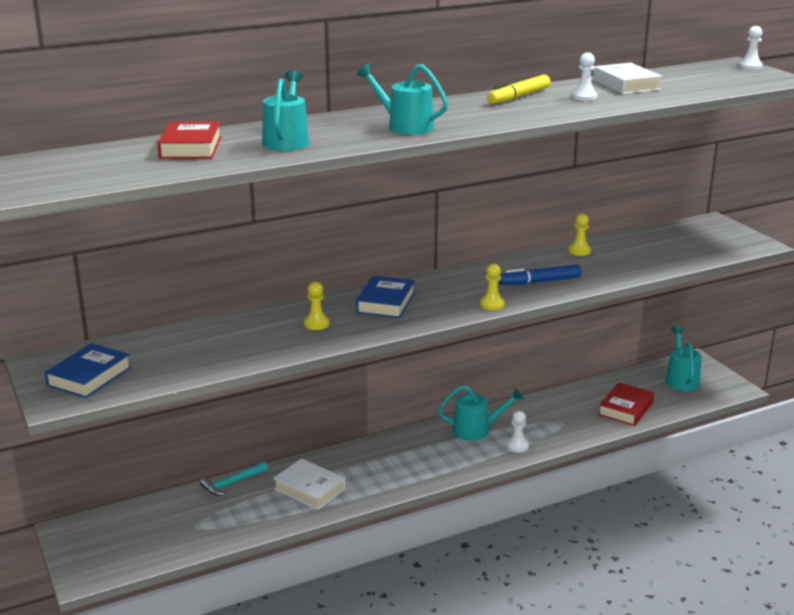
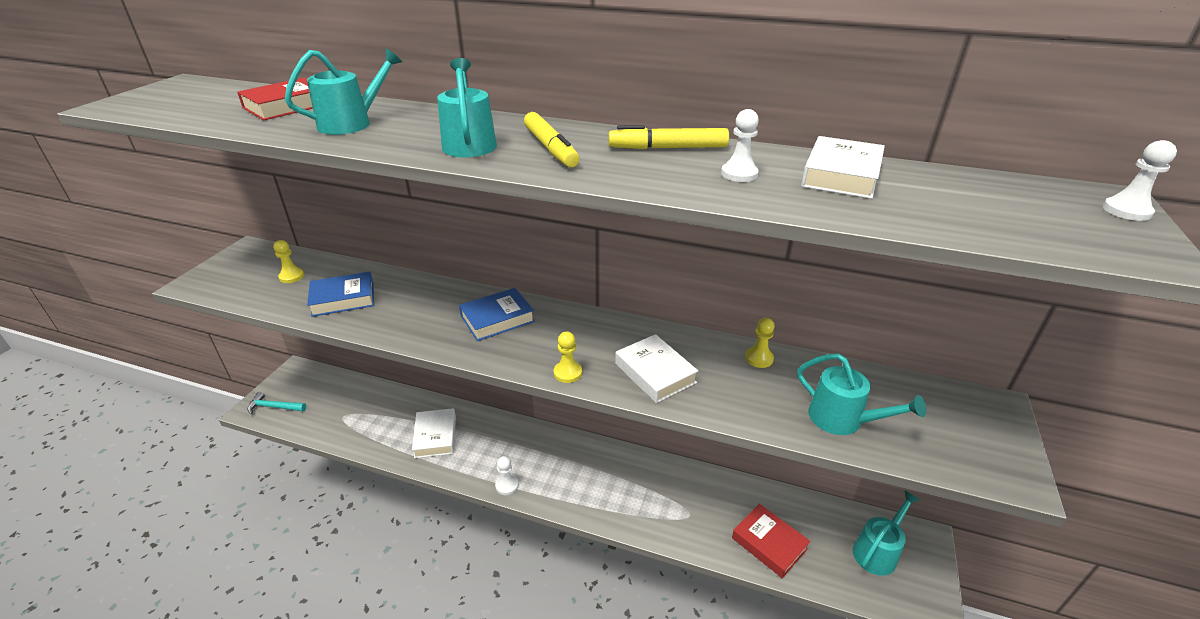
camera: 45 degrees right, 10 degrees up
(89, 377) = (240, 275): blue book -> blue book (343, 299)
(232, 483) = (406, 397): turquoise hammer -> turquoise hammer (274, 407)
(316, 324) = (419, 310): yellow pawn -> yellow pawn (291, 276)
(459, 114) = (550, 148): none -> yellow marker
(477, 430) = (610, 469): turquoise watering can -> turquoise watering can (843, 420)
(517, 446) = (618, 509): white pawn -> white pawn (507, 485)
(540, 282) = (655, 373): blue marker -> white book
(625, 409) = (769, 543): red book -> red book turned 60 degrees clockwise

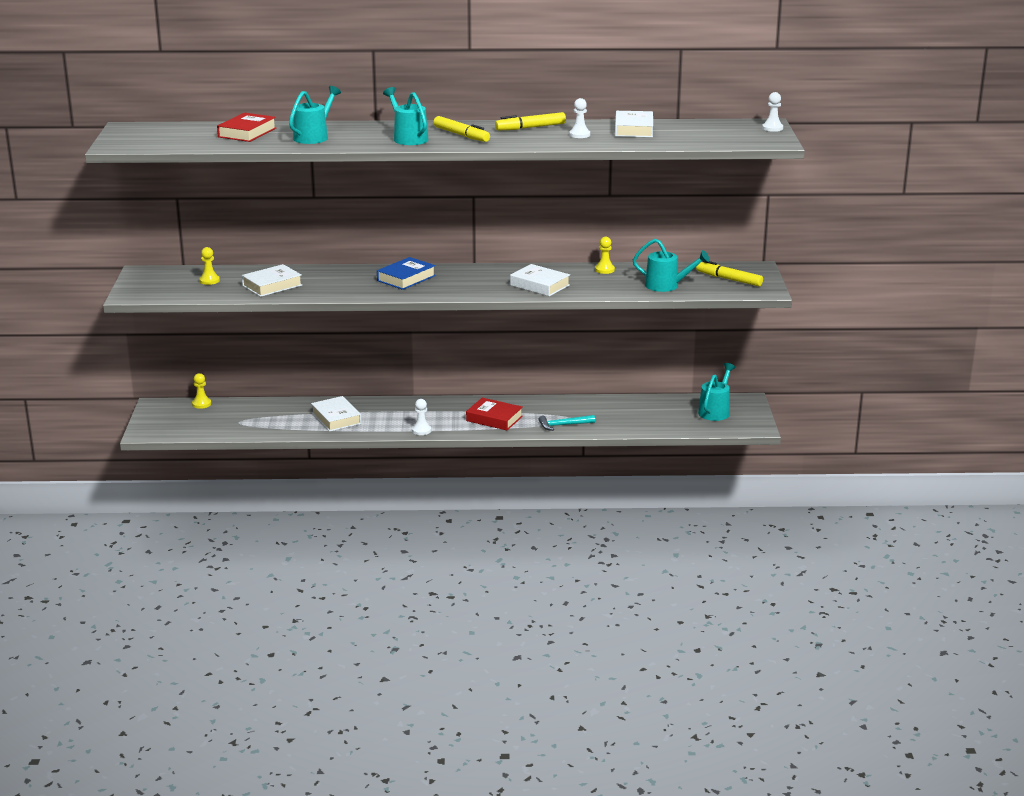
camera: 20 degrees left, 10 degrees down
(274, 407) = (165, 428): turquoise hammer -> turquoise hammer (563, 425)
(343, 299) = (272, 285): blue book -> white book
(568, 373) = (481, 293): yellow pawn -> yellow pawn (201, 404)
(769, 543) = (639, 421): red book -> red book (494, 418)
(948, 426) = (729, 279): none -> yellow marker

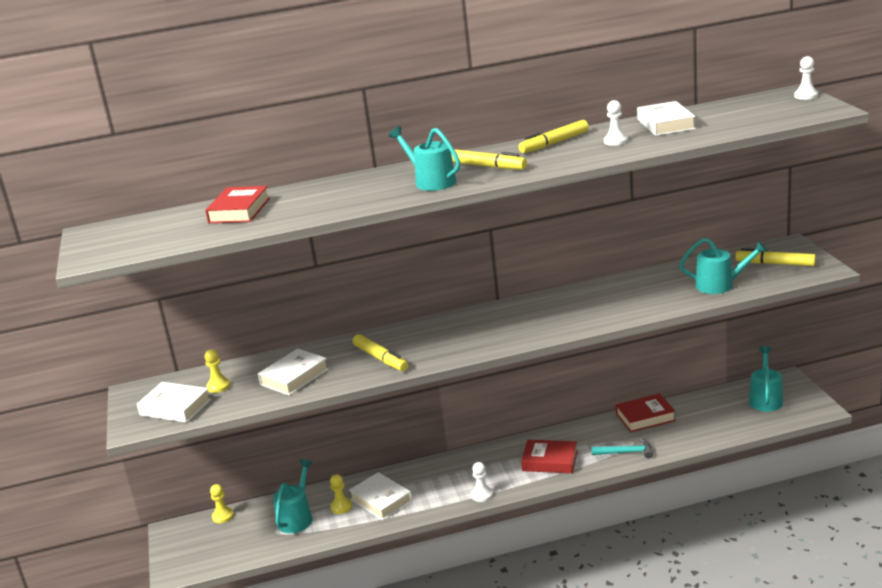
camera: 10 degrees left, 0 degrees up
(314, 137) = (321, 201): turquoise watering can -> turquoise watering can (297, 517)
(348, 285) = (380, 358): none -> yellow marker
(406, 278) = (438, 335): blue book -> none
(540, 285) = (588, 313): white book -> white book (175, 407)
(563, 425) = (626, 452): turquoise hammer -> turquoise hammer turned 150 degrees counterclockwise
(599, 404) = (645, 417): none -> red book
(604, 270) = (640, 279): yellow pawn -> yellow pawn (341, 507)

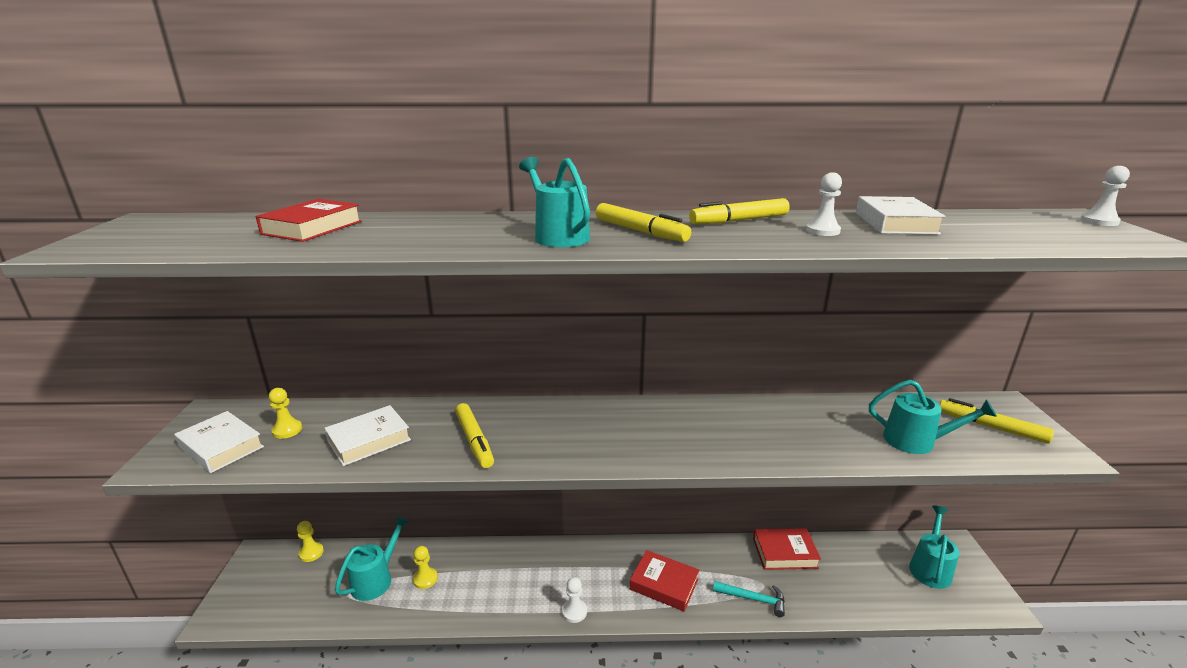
camera: 10 degrees right, 0 degrees up
(381, 500) = (468, 583): white book -> none

